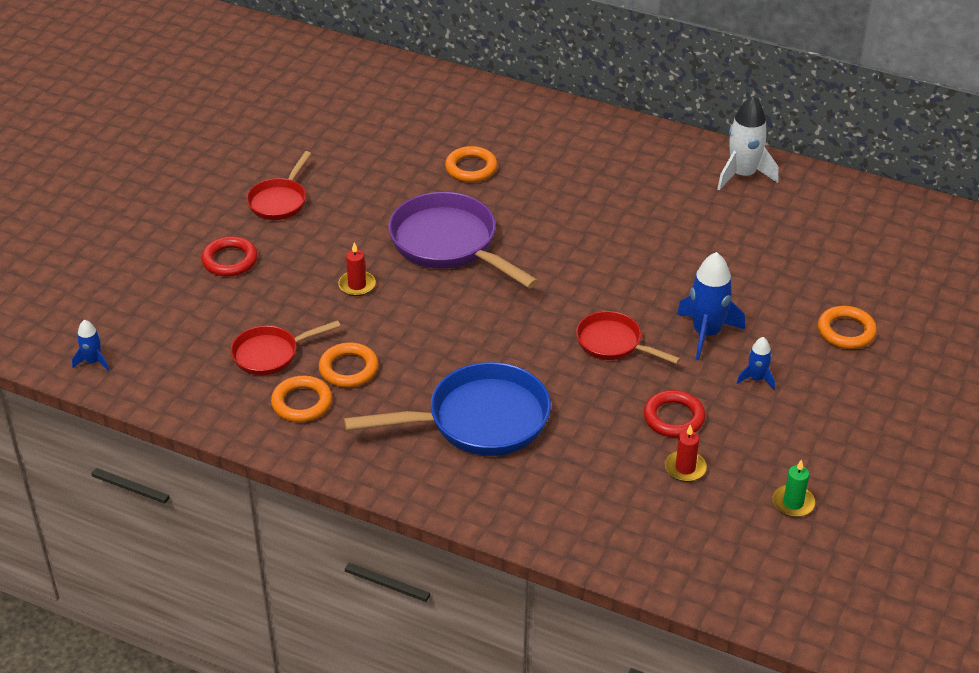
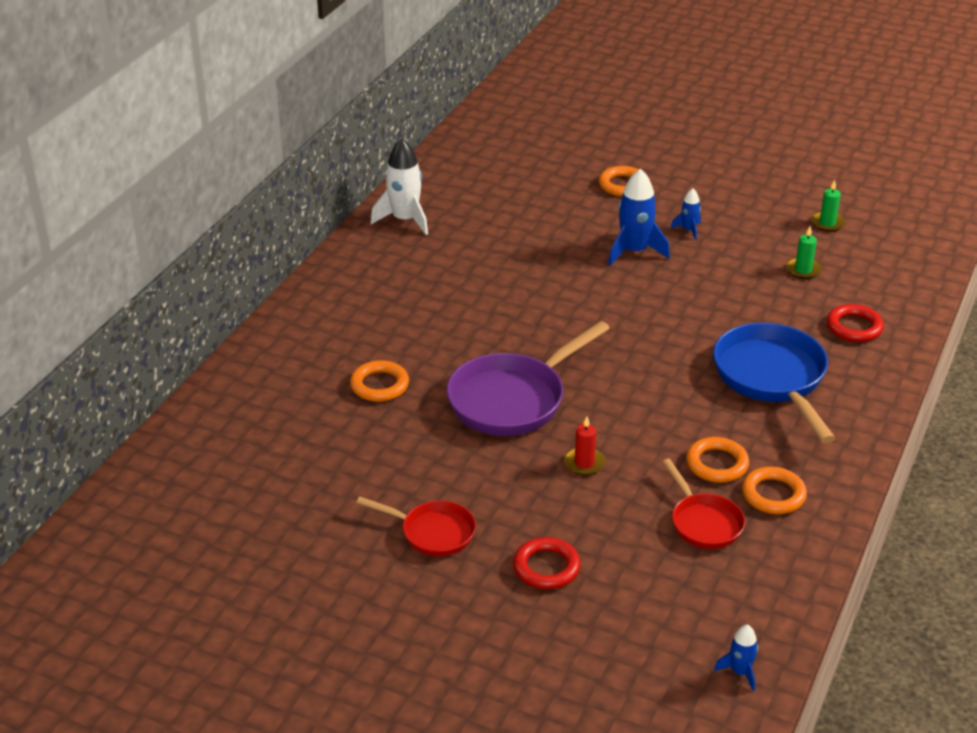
camera: 90 degrees left, 5 degrees down
(613, 343) = (654, 301): red pan -> none
(674, 418) = (744, 273): red ring -> red ring (854, 327)
(685, 468) = (803, 270): red candle -> green candle

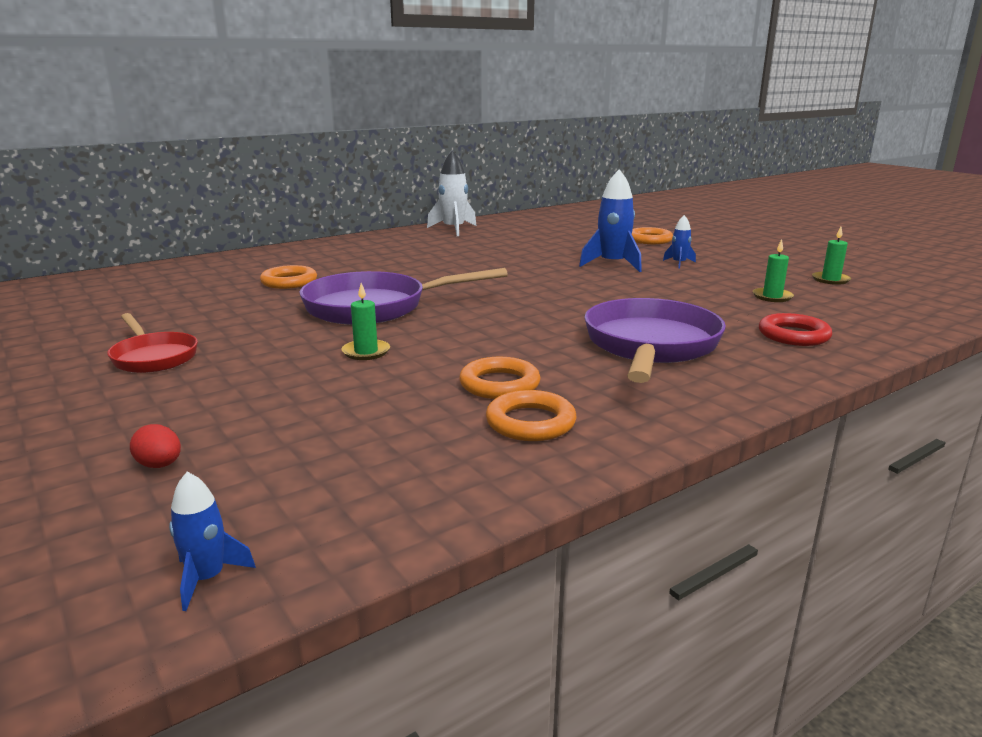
camera: 30 degrees right, 15 degrees down
(546, 567) = (193, 405): red ring -> none
(584, 463) = (366, 352): red candle -> green candle
(606, 622) = (160, 465): none -> red egg
(703, 522) = (412, 421): red pan -> none
(772, 378) = (650, 346): blue pan -> purple pan

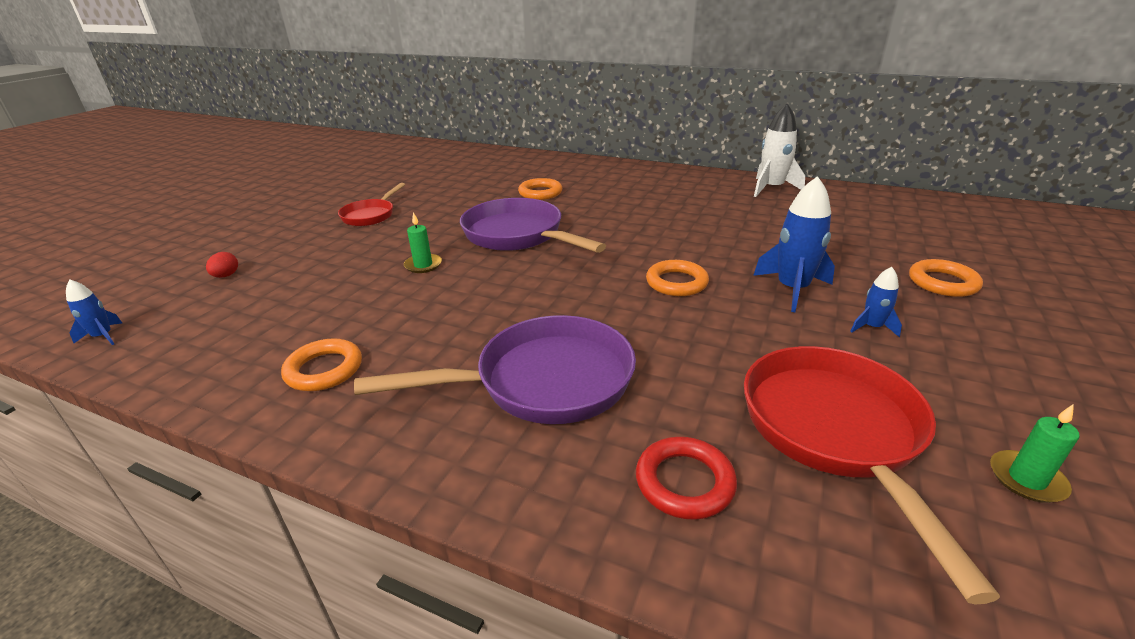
camera: 60 degrees right, 10 degrees up
(499, 384) = (393, 334): orange ring -> orange ring (676, 282)
(772, 297) = (835, 432): green candle -> red pan

